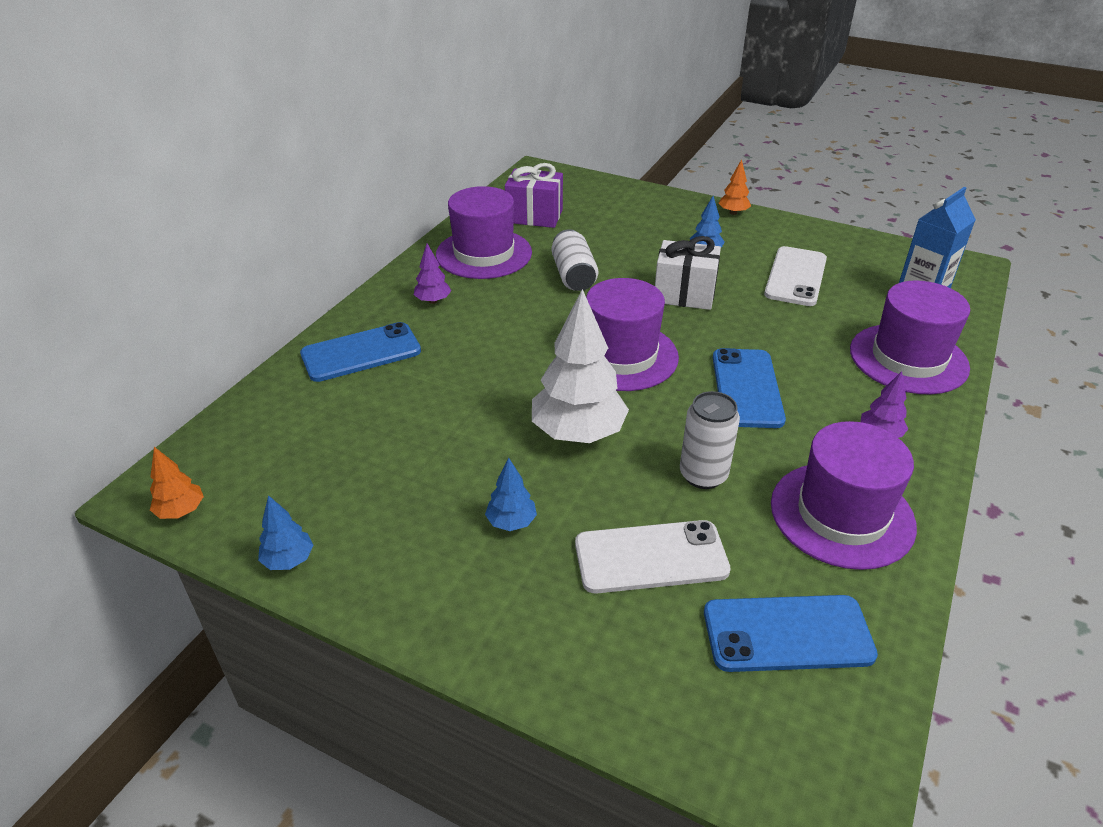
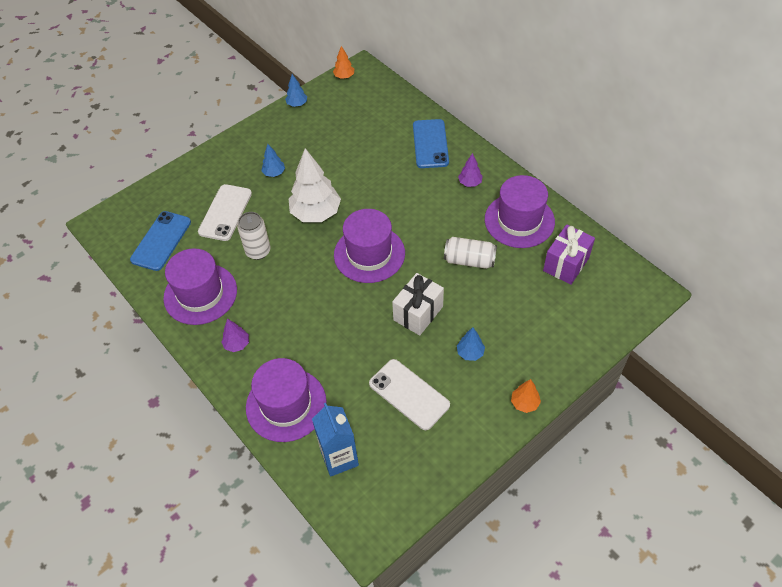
camera: 115 degrees right, 15 degrees up
(747, 388) = (308, 301): blue phone -> none

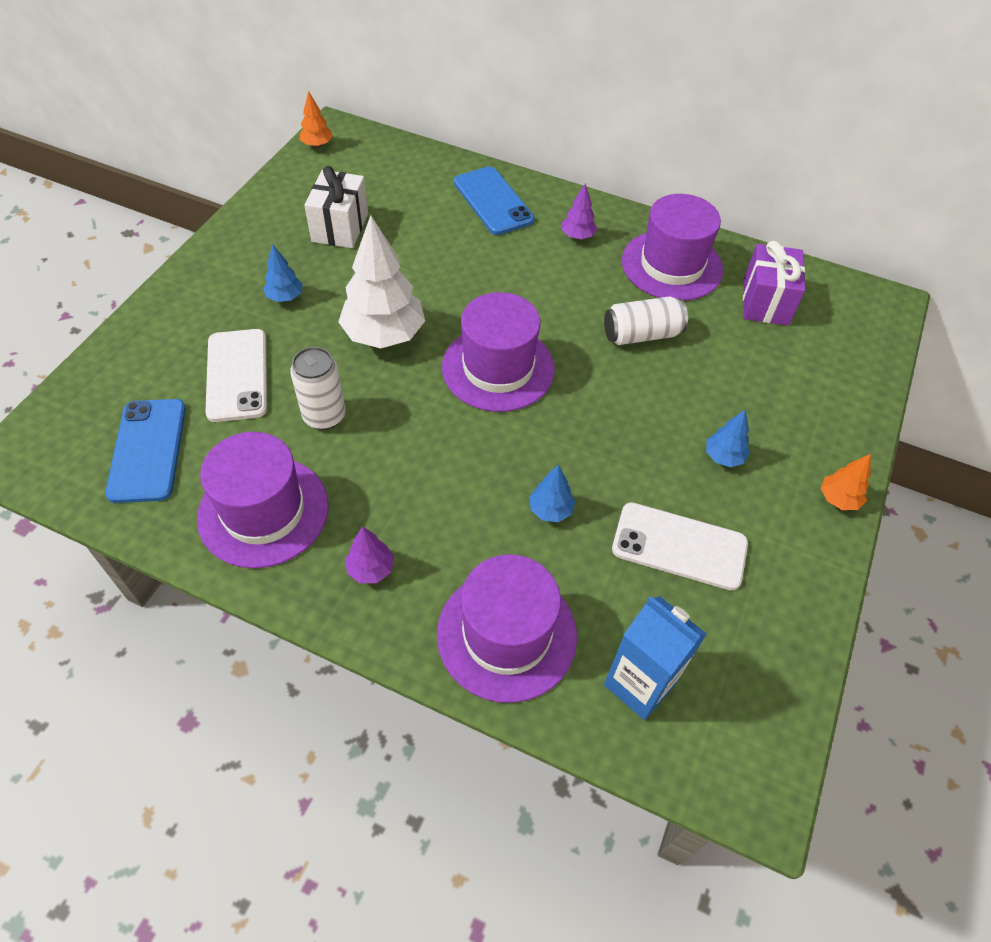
camera: 30 degrees left, 0 degrees up
(297, 104) = (267, 195): blue tree -> blue tree (550, 510)
(418, 313) = (618, 427): white gift -> white gift (340, 227)

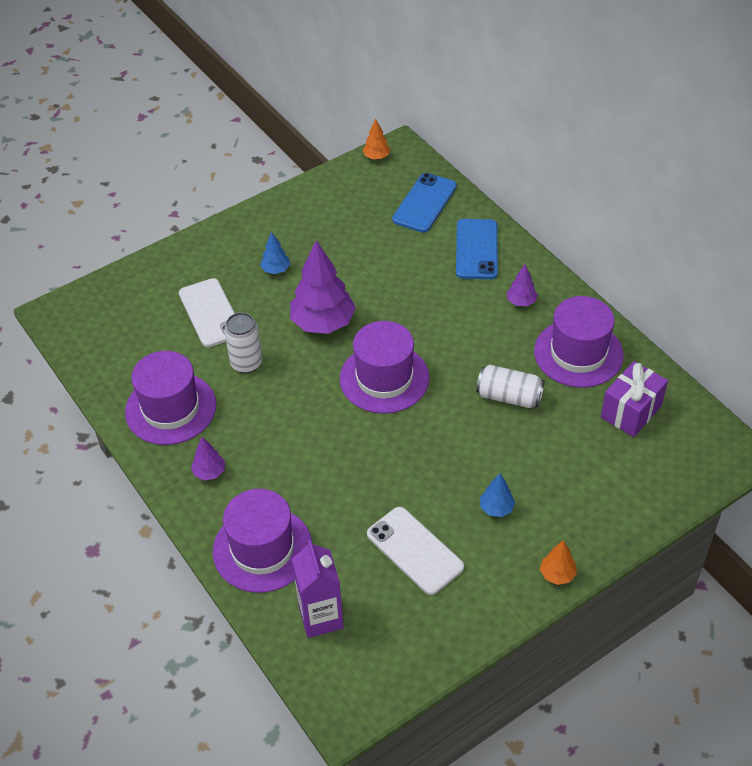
camera: 35 degrees right, 5 degrees down
(148, 450) = (128, 341): blue phone -> blue phone (424, 203)
(237, 375) = (210, 313): white phone -> white phone turned 45 degrees counterclockwise
(340, 227) = (348, 230): white gift -> none
(384, 335) = (323, 323): white tree -> purple tree
(550, 510) = (347, 488): blue tree -> none
(639, 684) = (321, 617): blue carton -> purple carton

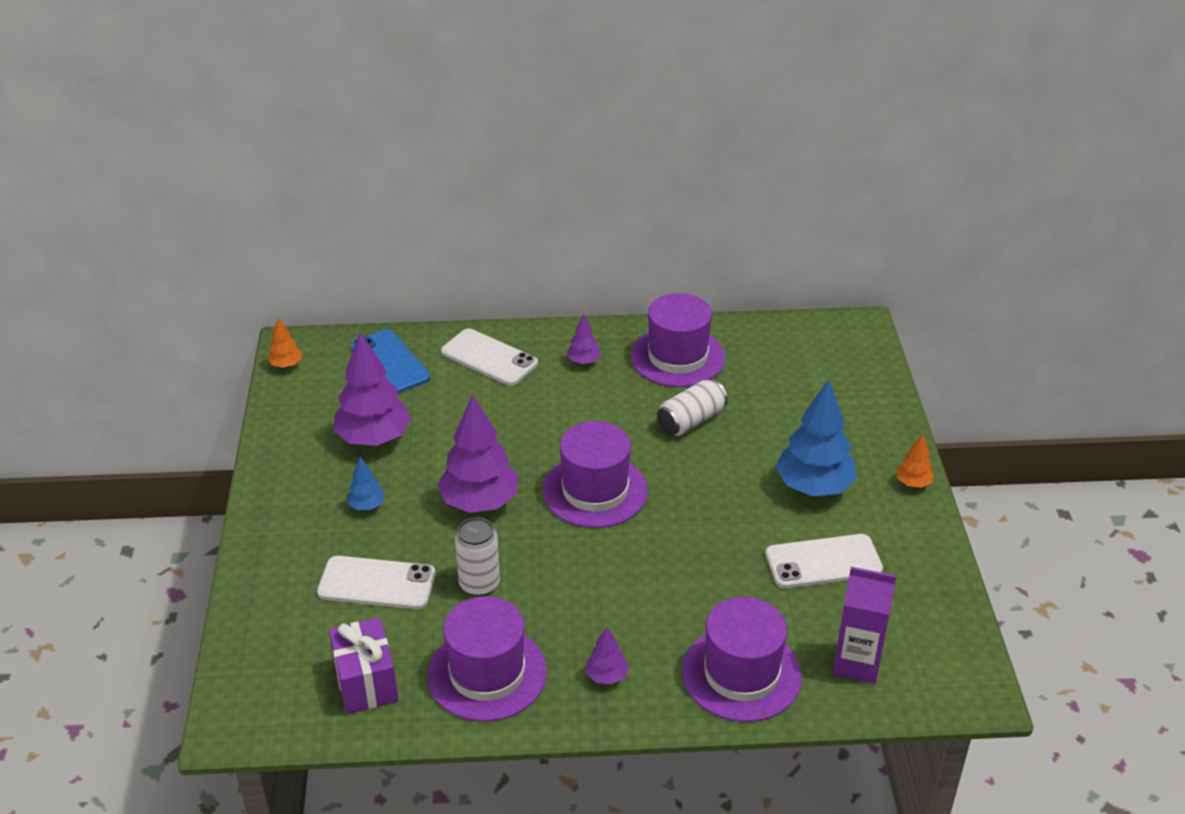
camera: 60 degrees left, 10 degrees down
(341, 237) = (374, 438): none -> purple tree
(476, 249) = (489, 358): blue phone -> white phone
(496, 508) = (814, 487): blue tree -> blue tree, size x2.11
(631, 412) = (770, 359): purple gift -> purple gift (366, 682)

